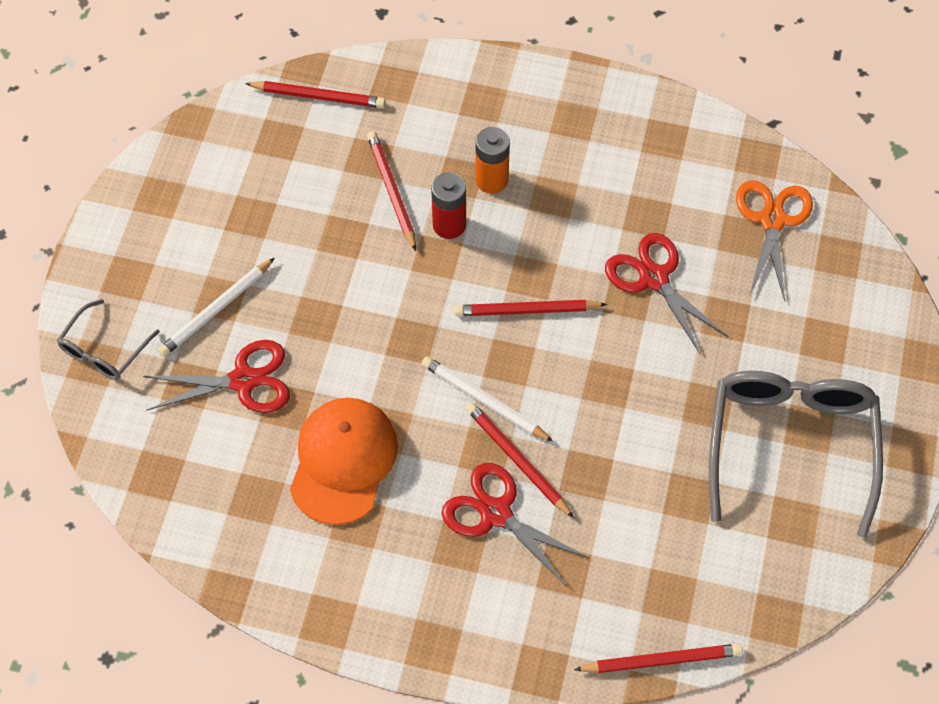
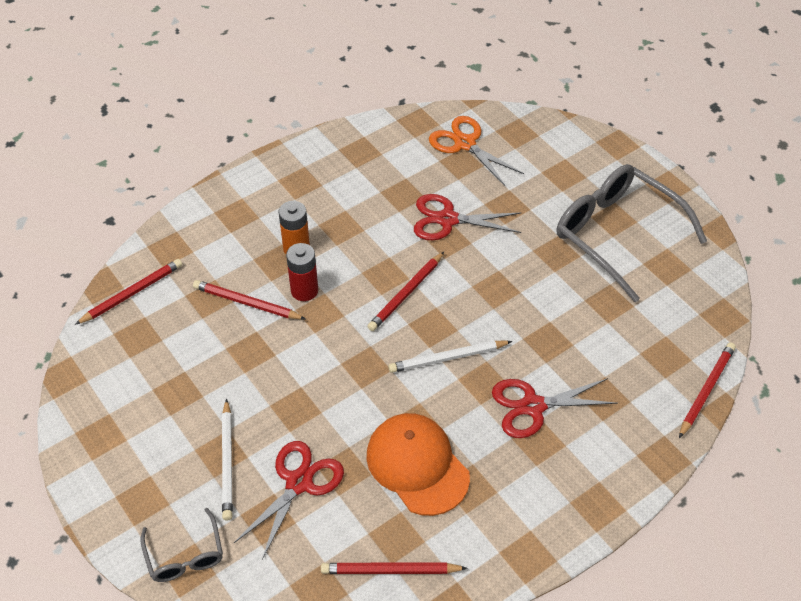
camera: 50 degrees left, 10 degrees down
(517, 460) = (506, 369): red pencil -> red pencil (390, 570)

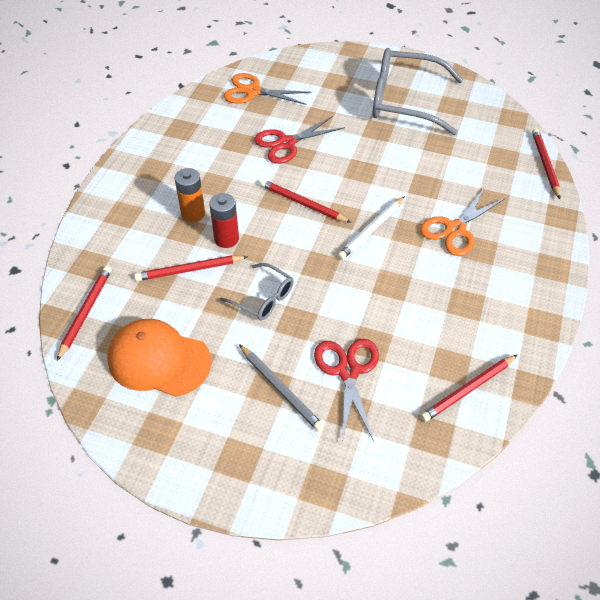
camera: 35 degrees left, 0 degrees up
(185, 556) = (312, 478): grey glasses -> grey glasses (264, 299)
(227, 462) = (280, 389): white pencil -> grey pencil
(406, 293) = (303, 203): red pencil -> red pencil turned 120 degrees clockwise
(417, 465) = (418, 309): orange cap -> orange cap (159, 360)
(533, 406) = (455, 229): red scissors -> orange scissors

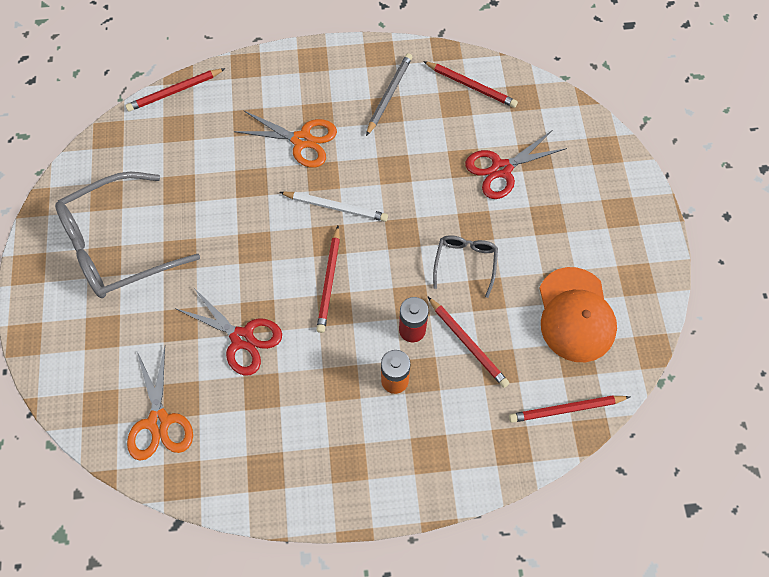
camera: 115 degrees left, 15 degrees up
(280, 389) = (546, 209): grey pencil -> grey pencil (389, 95)
(403, 101) = (116, 246): grey glasses -> grey glasses turned 75 degrees clockwise

